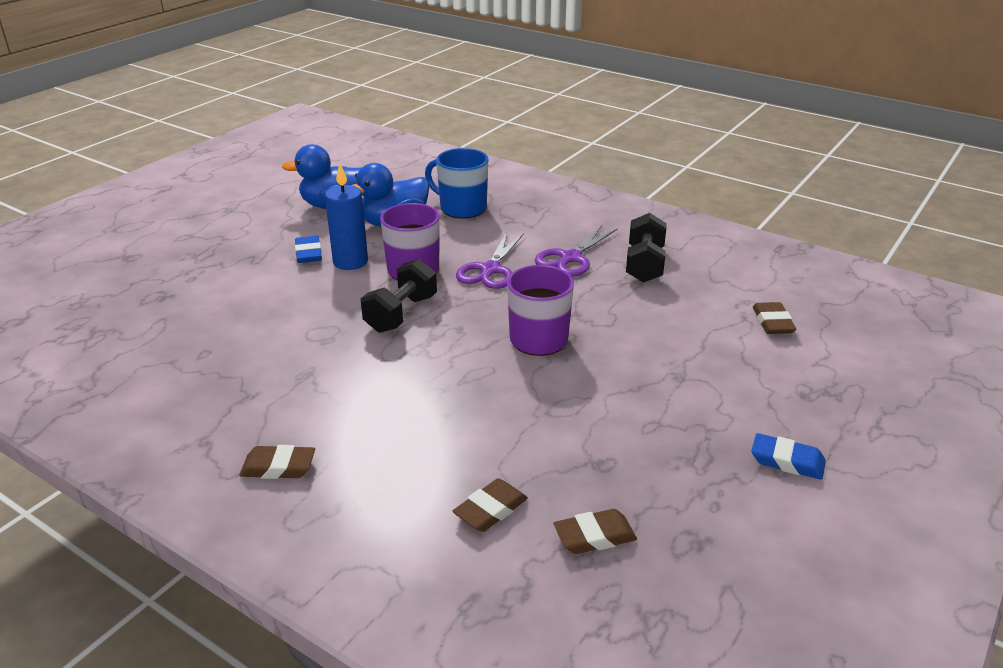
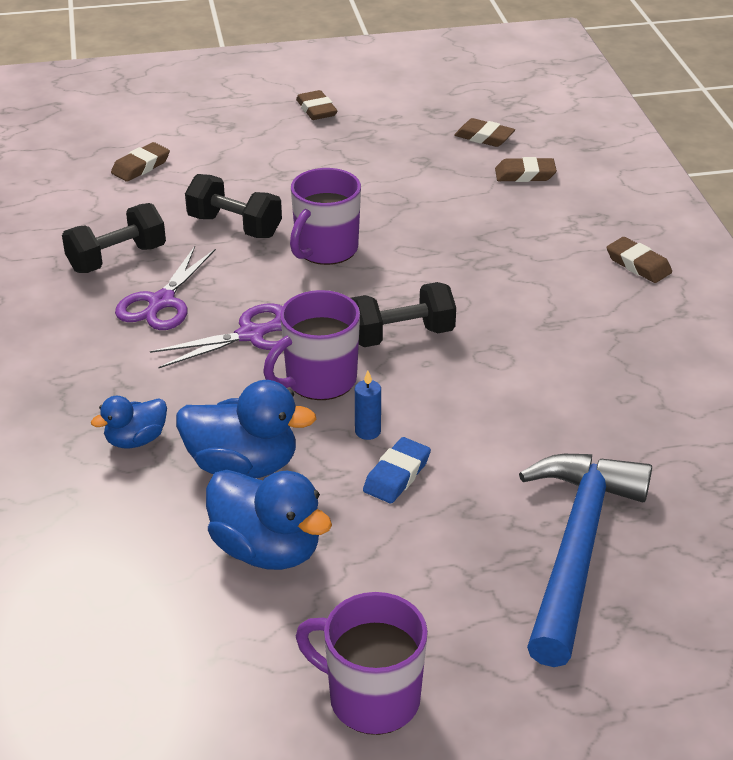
camera: 135 degrees left, 5 degrees up
(174, 269) = (576, 549): none -> blue hammer
(228, 192) = (371, 698): none -> purple mug
(350, 262) = (367, 431): blue candle -> blue candle, size x0.52
(461, 208) = (136, 440): blue mug -> blue duck
(570, 258) = (161, 303): purple scissors -> purple scissors turned 120 degrees clockwise
(624, 319) = (234, 226): none -> black dumbbell
(787, 461) = (316, 110): blue eraser -> brown eraser

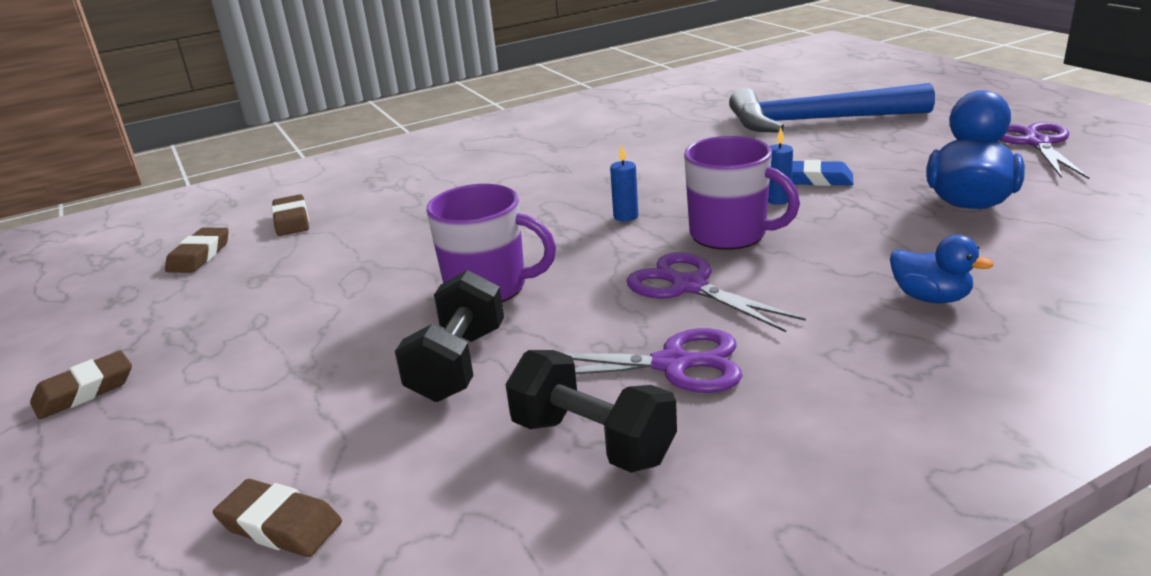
camera: 105 degrees left, 10 degrees down
(243, 465) = (889, 236): blue duck -> none
(371, 698) = (1035, 142): purple mug -> purple scissors
(401, 336) = (626, 216): black dumbbell -> blue candle
(638, 264) = (450, 155): brown eraser -> none

